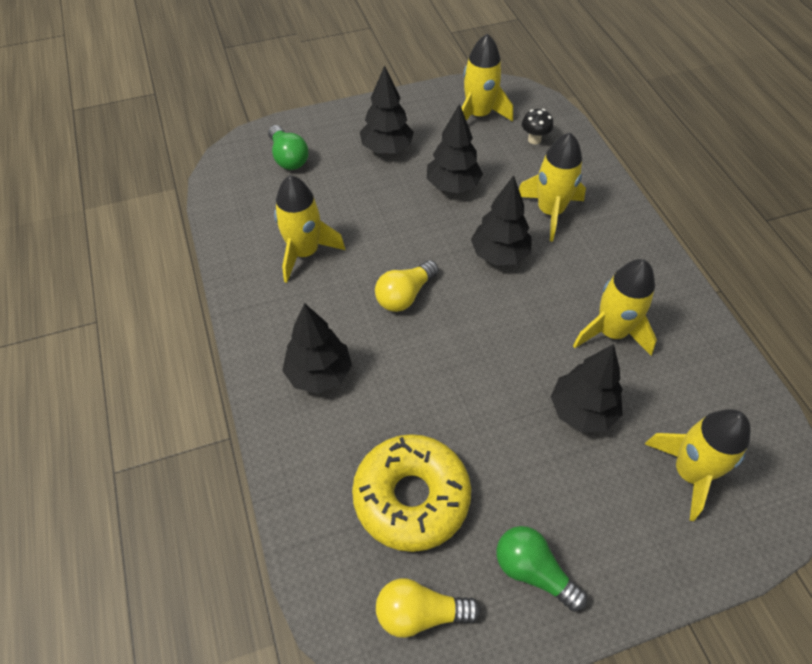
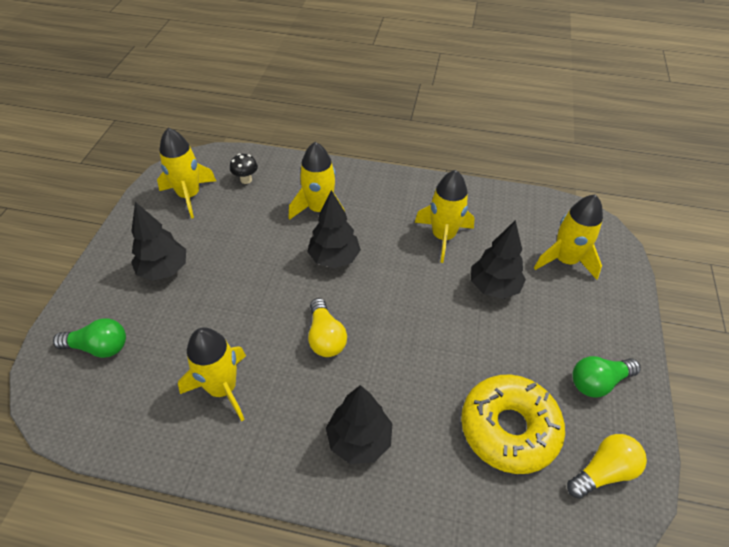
camera: 60 degrees left, 5 degrees down
(420, 613) = (603, 471): yellow light bulb -> yellow light bulb turned 150 degrees counterclockwise
(453, 186) = (245, 249): black tree -> none

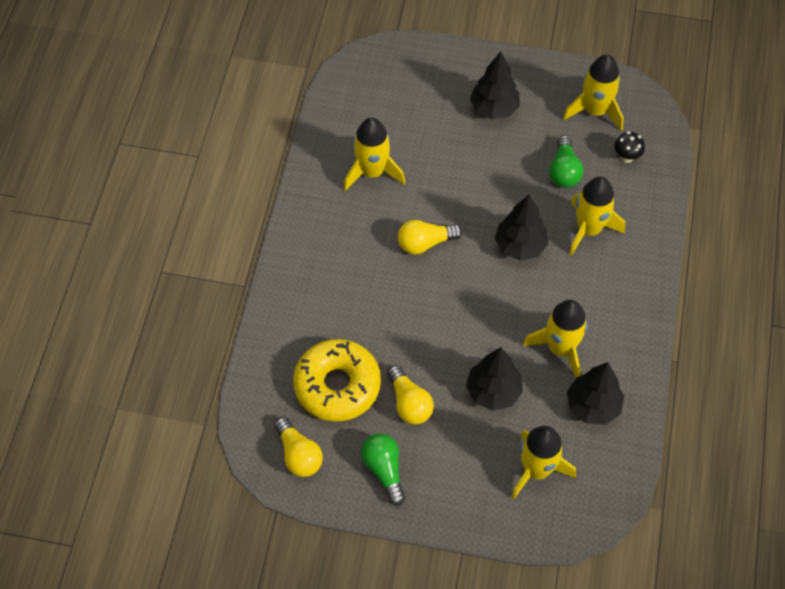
camera: 90 degrees right, 10 degrees up
(99, 347) = (409, 80): green light bulb -> green light bulb (564, 171)
(359, 440) = (327, 272): black tree -> black tree (593, 406)
(518, 357) = (409, 403): none -> yellow light bulb

